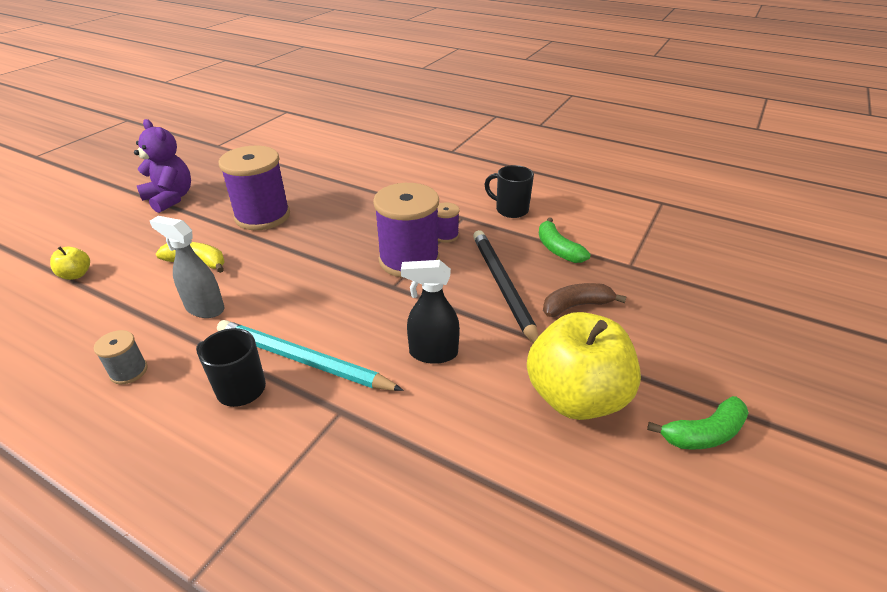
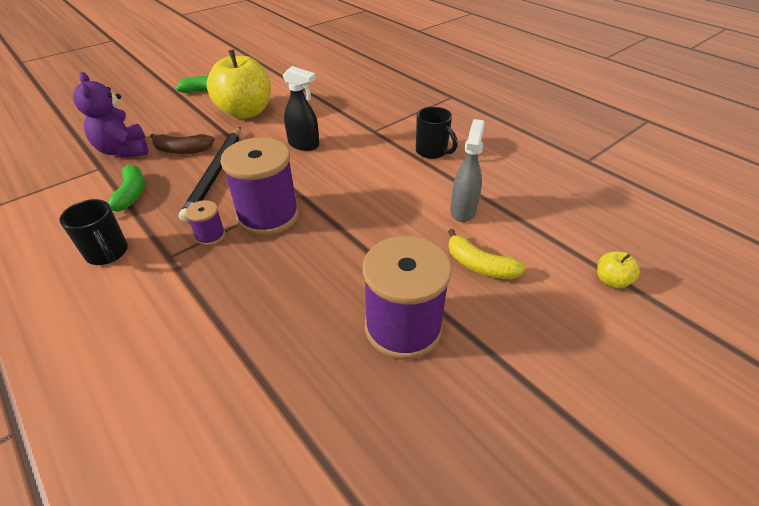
camera: 160 degrees left, 5 degrees up
(129, 371) = (509, 176): grey spool -> none
(170, 199) = (553, 421): purple teddy bear -> purple teddy bear (124, 150)
(204, 308) = (463, 210): grey spray bottle -> grey spray bottle turned 120 degrees counterclockwise
(302, 360) = (389, 158): turquoise pencil -> none

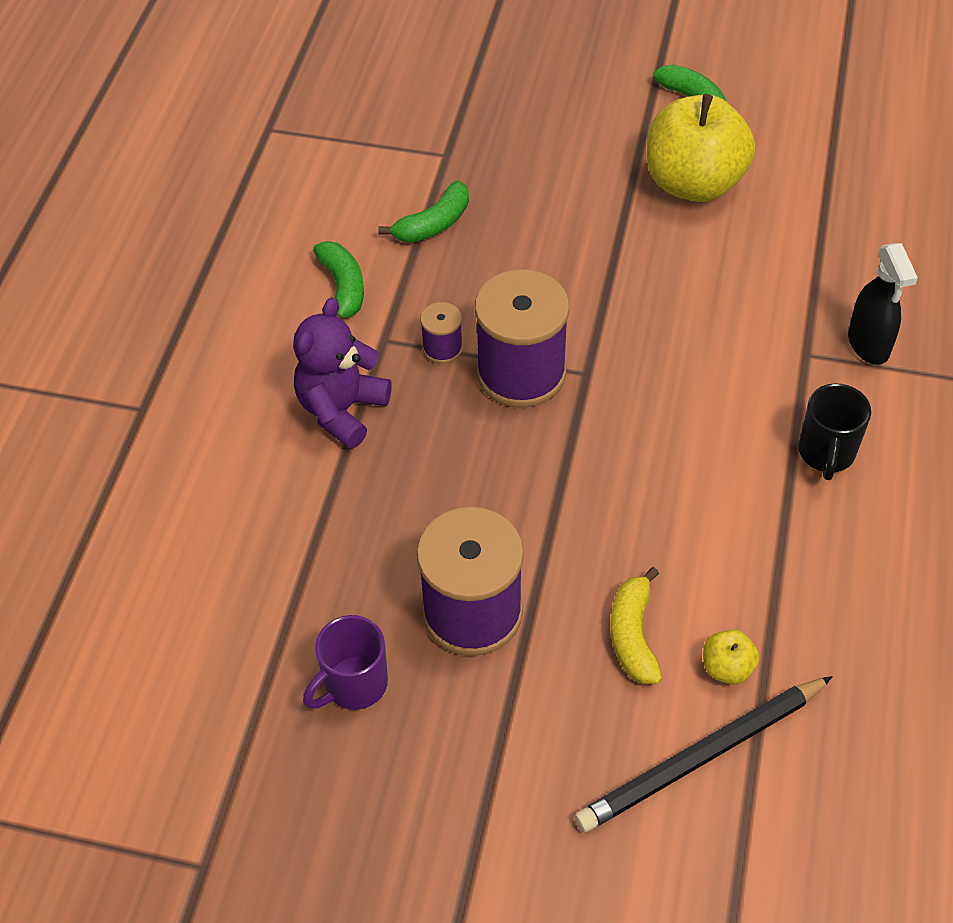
camera: 55 degrees right, 10 degrees up
(108, 253) = (343, 288): black mug -> green banana
(124, 150) = (493, 144): purple teddy bear -> purple teddy bear (342, 410)
(183, 150) = (550, 195): brown banana -> none
(216, 174) = (541, 265): black pencil -> black pencil (702, 757)
(304, 145) = (688, 302): black spray bottle -> black spray bottle (868, 345)
(404, 432) = (354, 685): none -> purple mug
(463, 210) = (724, 563): grey spray bottle -> none
(611, 281) = (735, 793): yellow apple -> yellow apple (727, 668)

